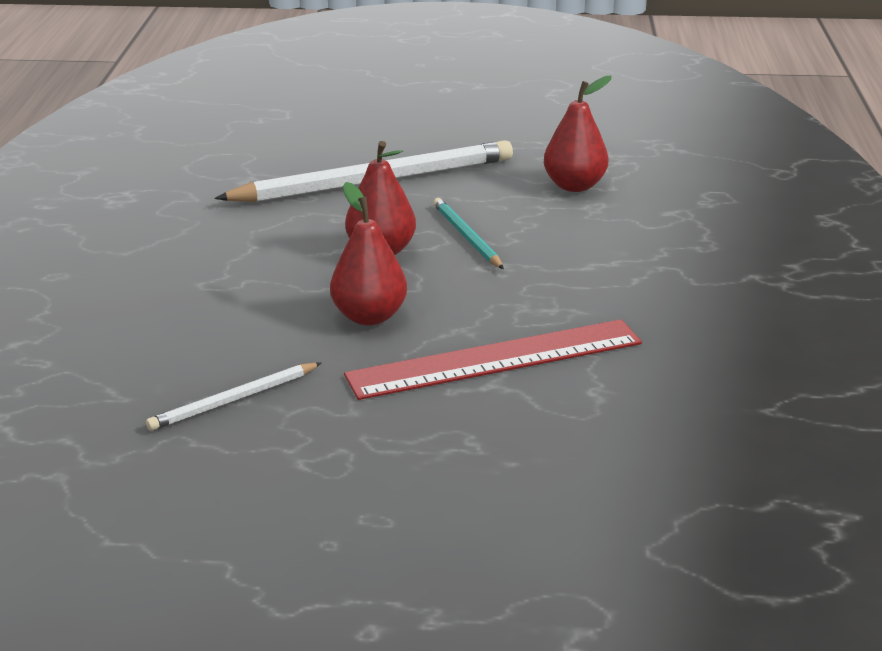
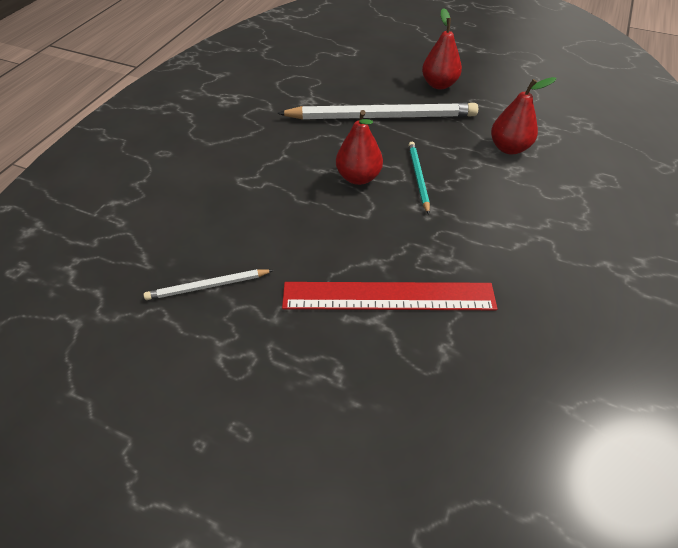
camera: 20 degrees right, 20 degrees up
(369, 316) = (324, 234): red pear -> red pear (439, 84)

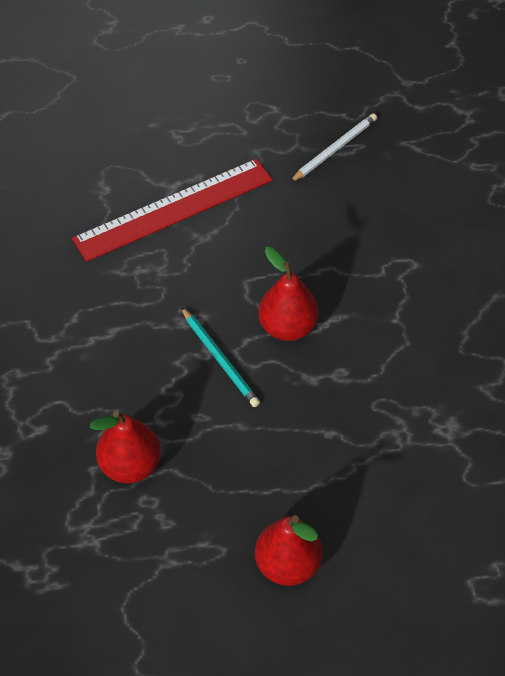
camera: 150 degrees right, 5 degrees up
(381, 116) = (327, 444): white pencil -> none

